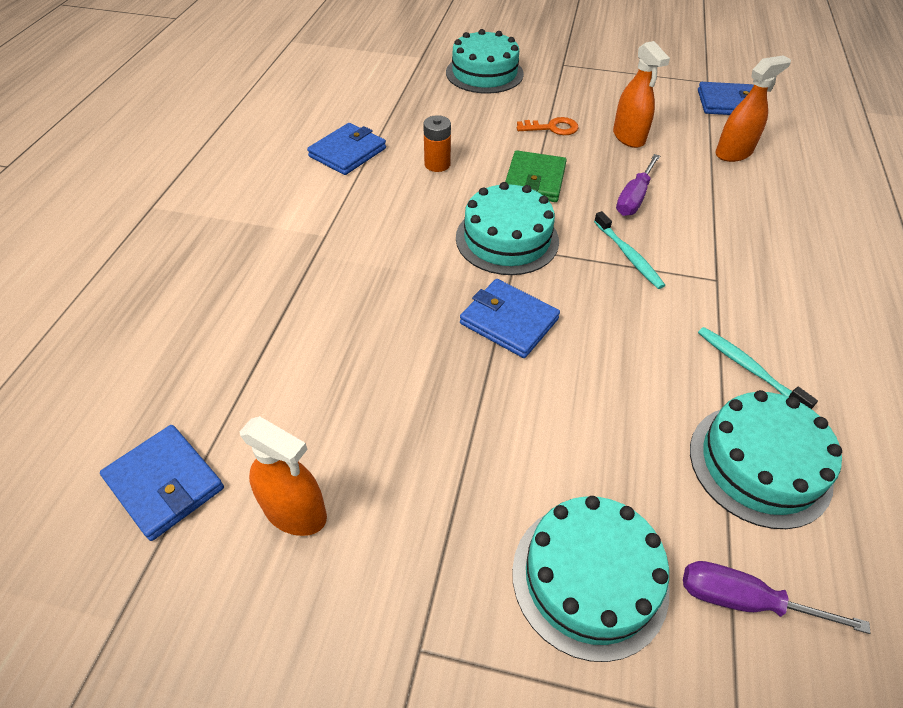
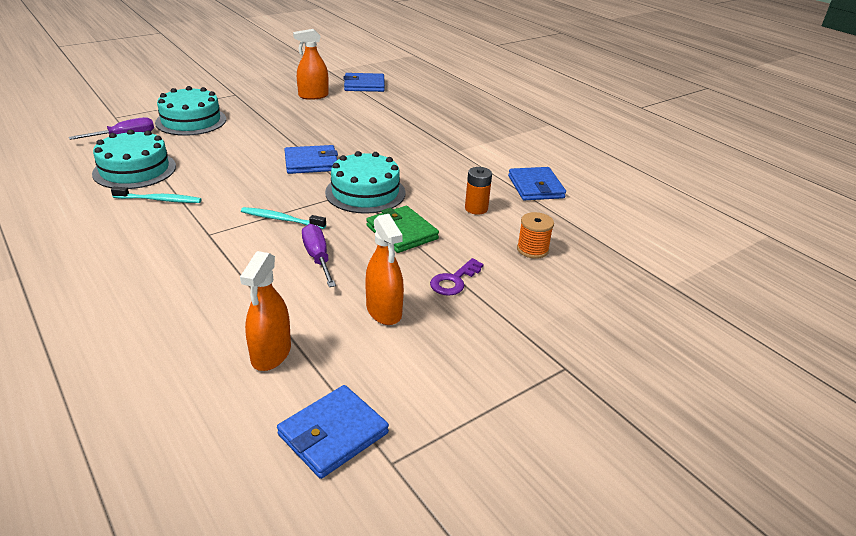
camera: 130 degrees right, 15 degrees down
(460, 115) = (532, 249): none -> orange spool
(484, 73) = (597, 302): turquoise cake -> none
(552, 128) = (454, 281): orange key -> purple key
(628, 137) = (384, 311): orange spray bottle -> orange spray bottle turned 135 degrees counterclockwise

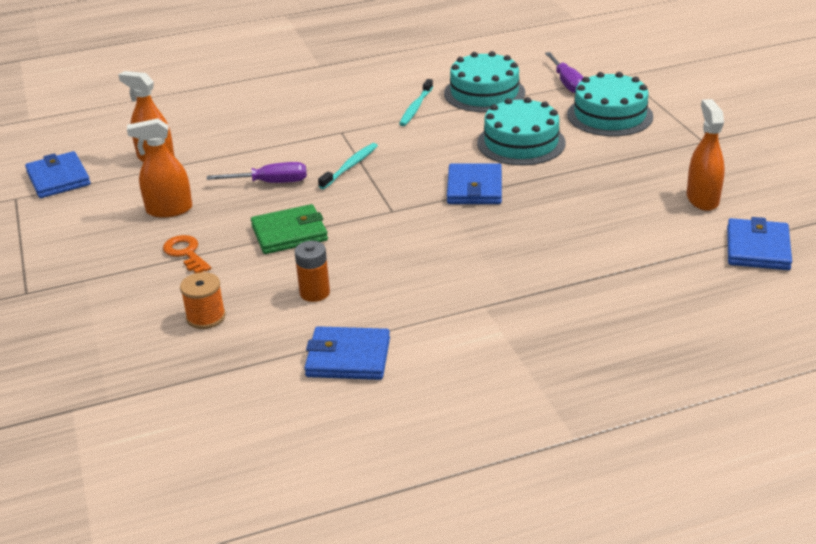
camera: 110 degrees right, 0 degrees up
(365, 192) = (387, 218): turquoise cake -> turquoise cake (521, 143)
(454, 281) = (186, 253): purple key -> orange key

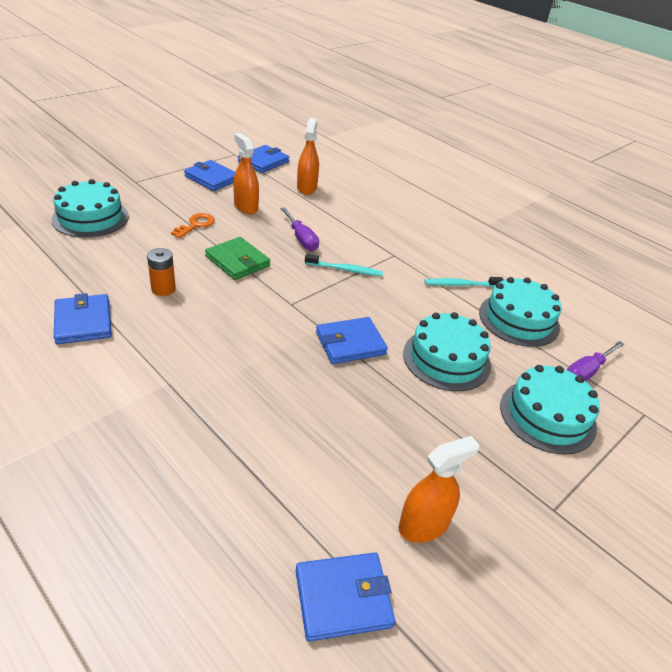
camera: 60 degrees right, 5 degrees up
(71, 226) = (212, 178): none -> blue wallet
(102, 340) = (90, 218): none -> turquoise cake
(206, 317) = (122, 249): orange spool -> none

